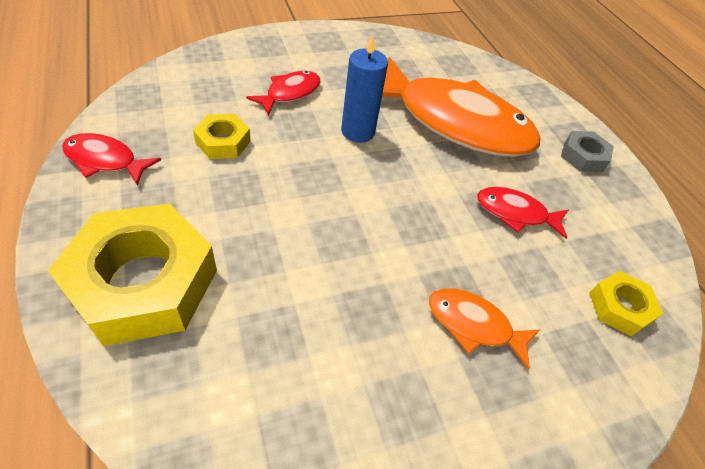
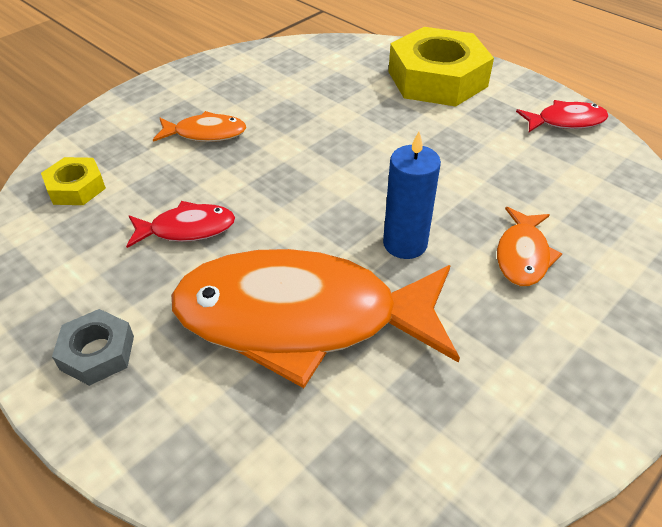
camera: 160 degrees right, 5 degrees down
(223, 142) = (510, 172): yellow nut -> none
(290, 93) = (522, 255): red fish -> orange fish

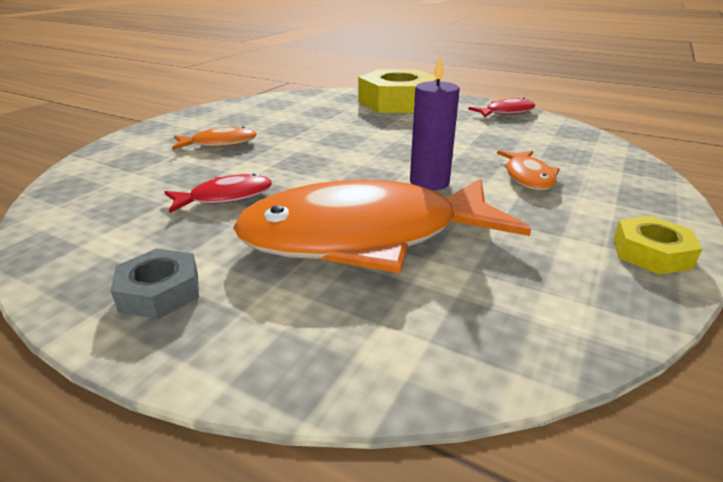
camera: 15 degrees left, 15 degrees down
(76, 187) = (102, 185): yellow nut -> yellow nut (651, 253)
(405, 244) = (429, 182): blue candle -> purple candle

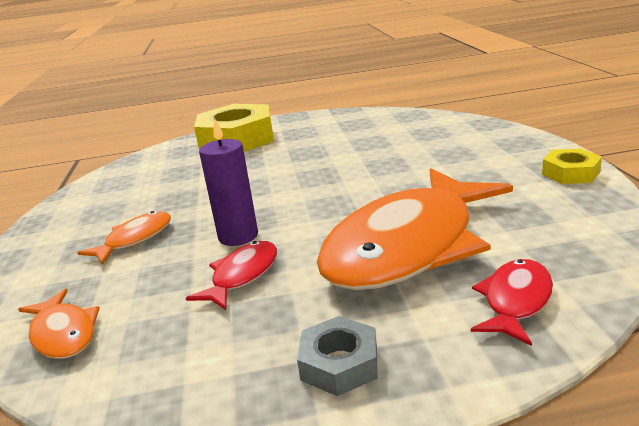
camera: 35 degrees left, 5 degrees down
(429, 182) = (380, 190): purple candle -> purple candle (238, 236)
(506, 112) = (339, 118): red fish -> red fish (515, 301)
(528, 177) = (435, 158): orange fish -> orange fish (63, 333)

